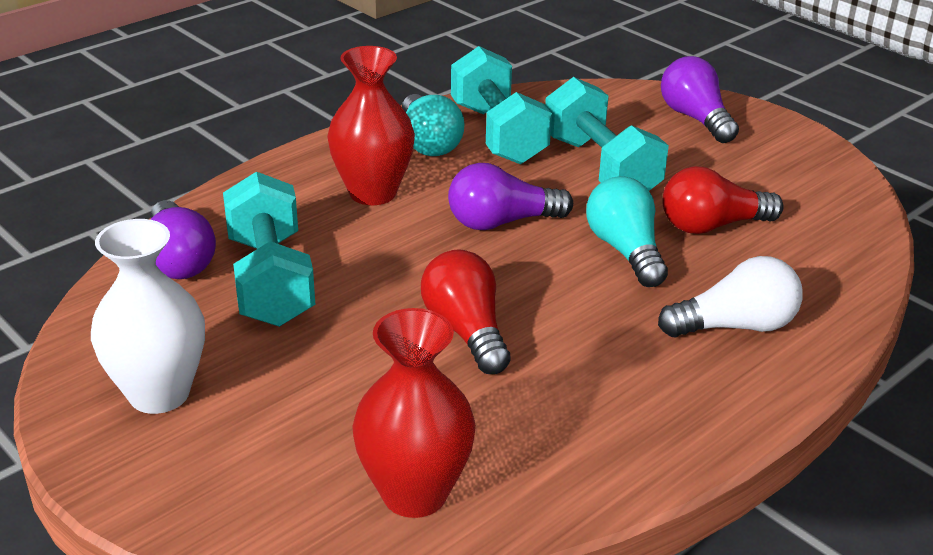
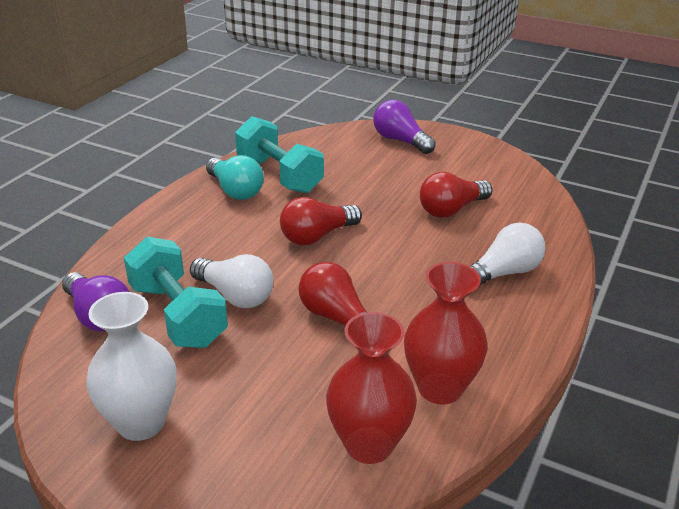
camera: 20 degrees left, 0 degrees up
(353, 273) = (235, 295): none -> white light bulb
(373, 193) = (216, 234): red vase -> red vase (440, 388)
(501, 222) = (317, 236): purple light bulb -> red light bulb
(600, 168) = (360, 185): turquoise dumbbell -> none
(625, 250) = (408, 238): turquoise light bulb -> none

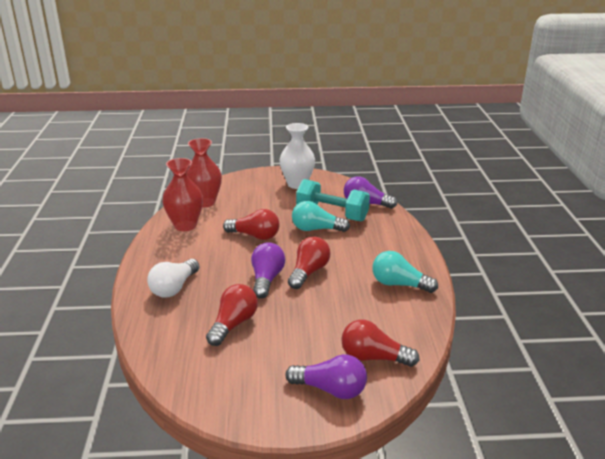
camera: 150 degrees right, 5 degrees down
(235, 295) = (316, 229): white light bulb -> turquoise light bulb
(279, 175) = (387, 308): turquoise dumbbell -> none
(342, 147) = (373, 357): none -> red light bulb
(377, 245) = (266, 279): none -> purple light bulb

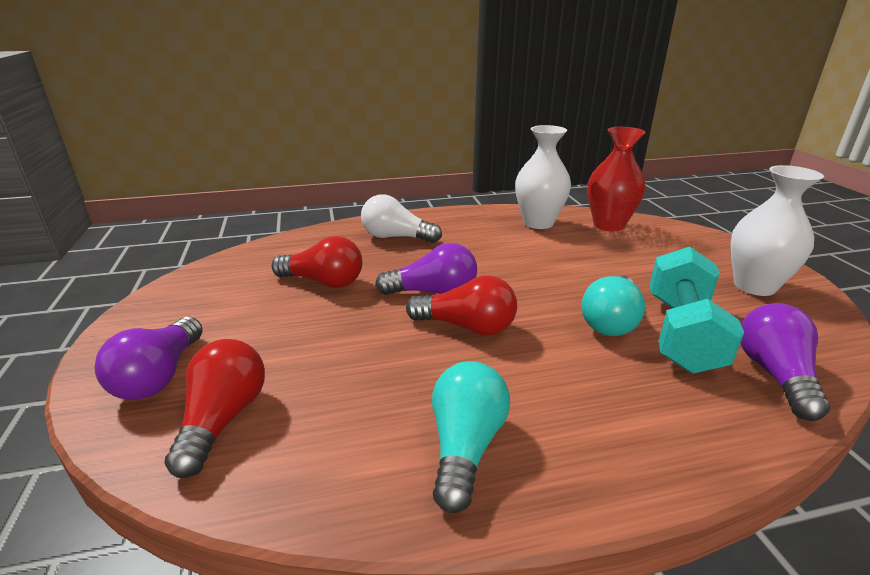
camera: 80 degrees right, 0 degrees up
(185, 225) = (538, 223): red vase -> white vase
(255, 236) = (547, 270): red light bulb -> none
(316, 229) = (610, 321): turquoise light bulb -> turquoise light bulb turned 150 degrees counterclockwise

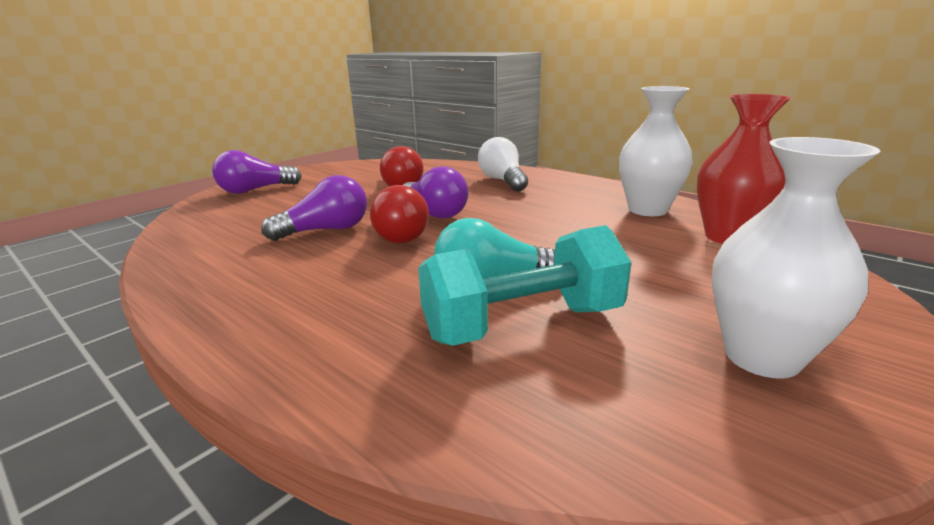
camera: 55 degrees right, 5 degrees down
(223, 419) = (227, 212): red light bulb -> none
(465, 446) = (240, 272): turquoise light bulb -> none
(775, 375) = (507, 403): purple light bulb -> purple light bulb (326, 230)

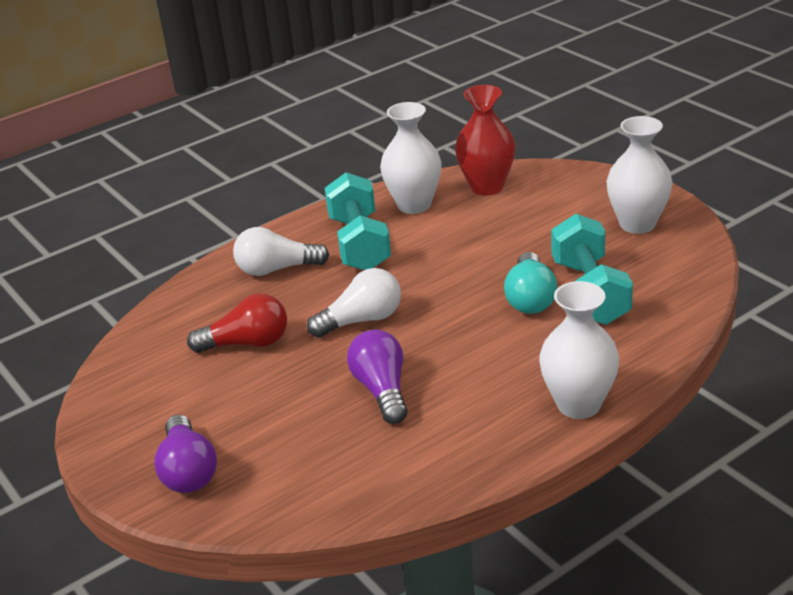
camera: 75 degrees left, 10 degrees up
(254, 334) = (578, 404): none -> white vase
(398, 234) = (414, 343): red light bulb -> none
(434, 212) = (362, 320): purple light bulb -> white light bulb
(558, 199) = (359, 244): none -> turquoise dumbbell

